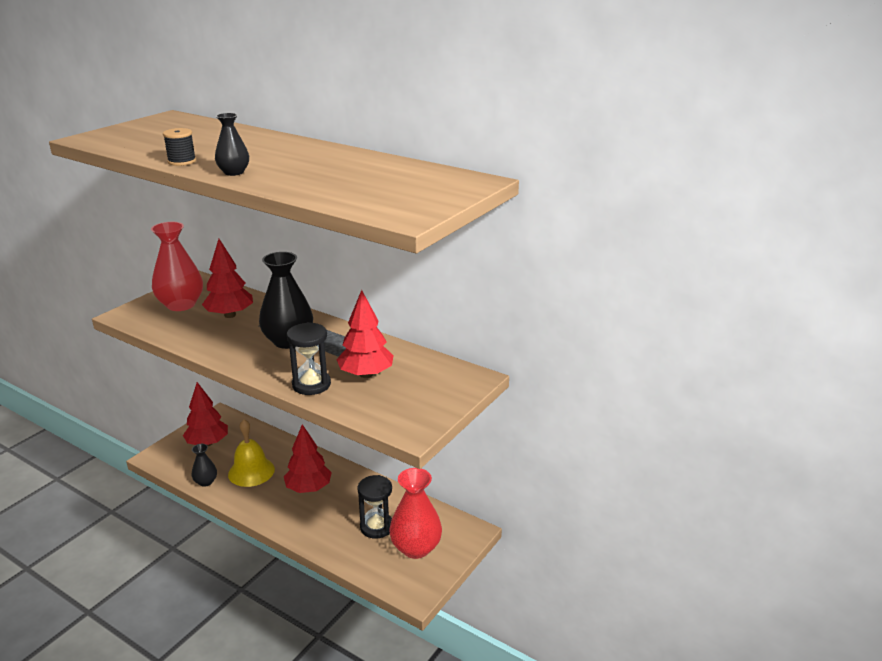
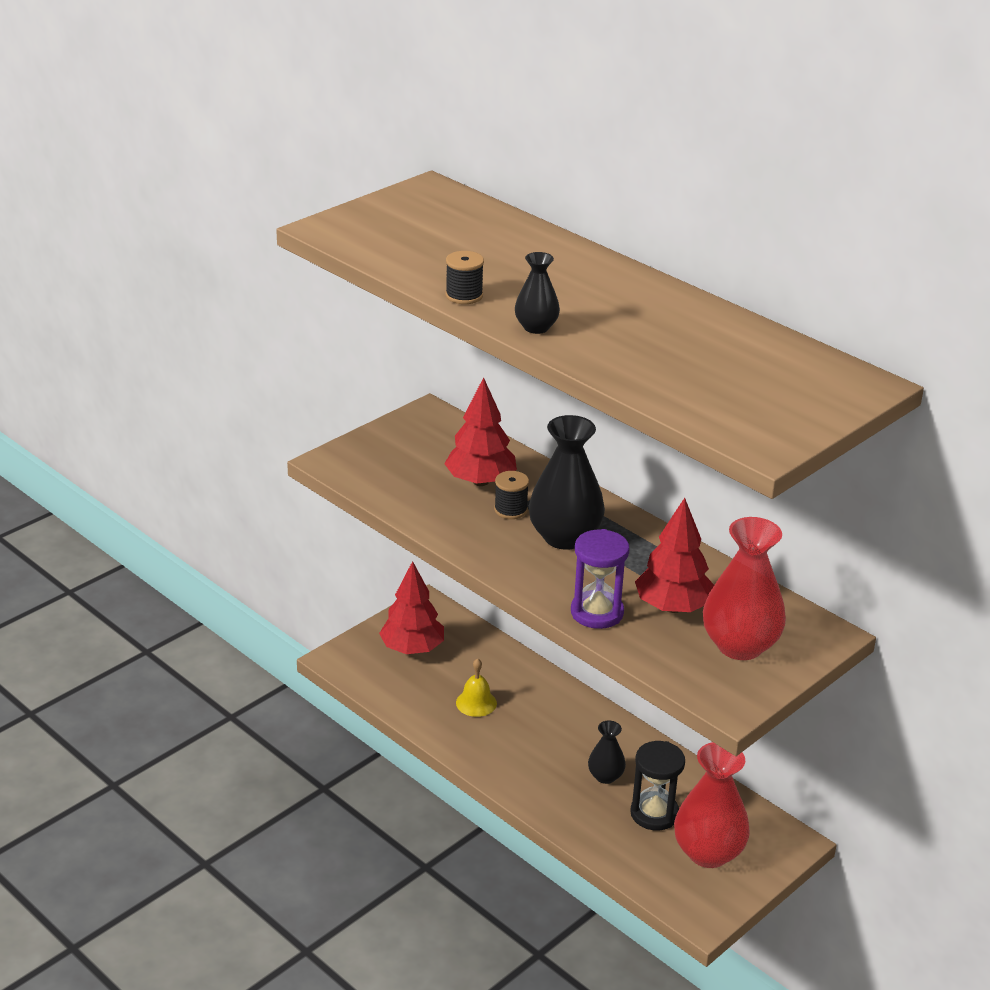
camera: 10 degrees right, 5 degrees up
(181, 305) = (410, 454): red vase -> red vase (740, 645)
(206, 482) = (411, 709): black vase -> black vase (605, 776)
(250, 329) = (510, 510): none -> black spool
(251, 471) = (476, 703): yellow bell -> yellow bell, size x0.61
(308, 488) = (558, 741): red tree -> none
(311, 384) = (597, 612): black hourglass -> purple hourglass

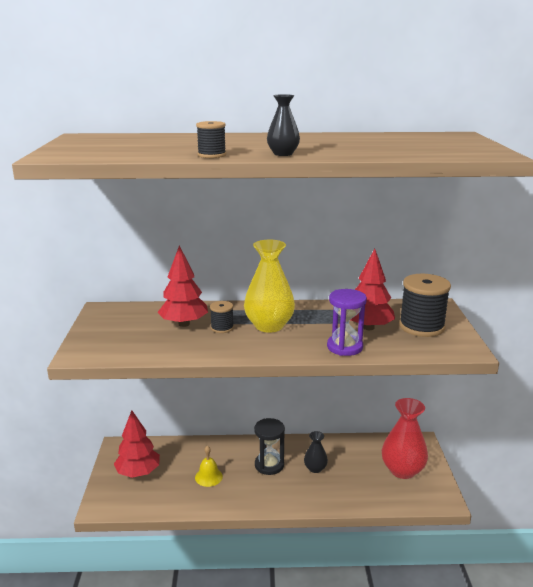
camera: 45 degrees left, 10 degrees down
(564, 537) = (269, 326): black vase -> yellow vase
(654, 813) = (358, 470): black hourglass -> black hourglass (269, 465)
(740, 645) = (421, 327): red vase -> black spool

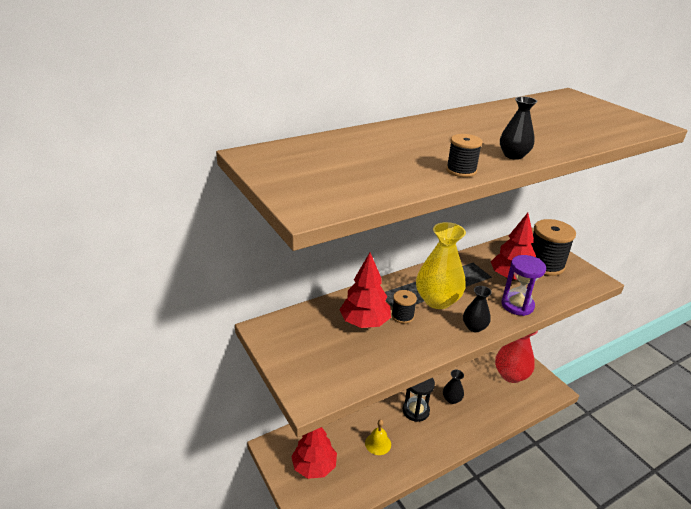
camera: 30 degrees left, 10 degrees up
(278, 350) = (474, 327): none -> black vase

